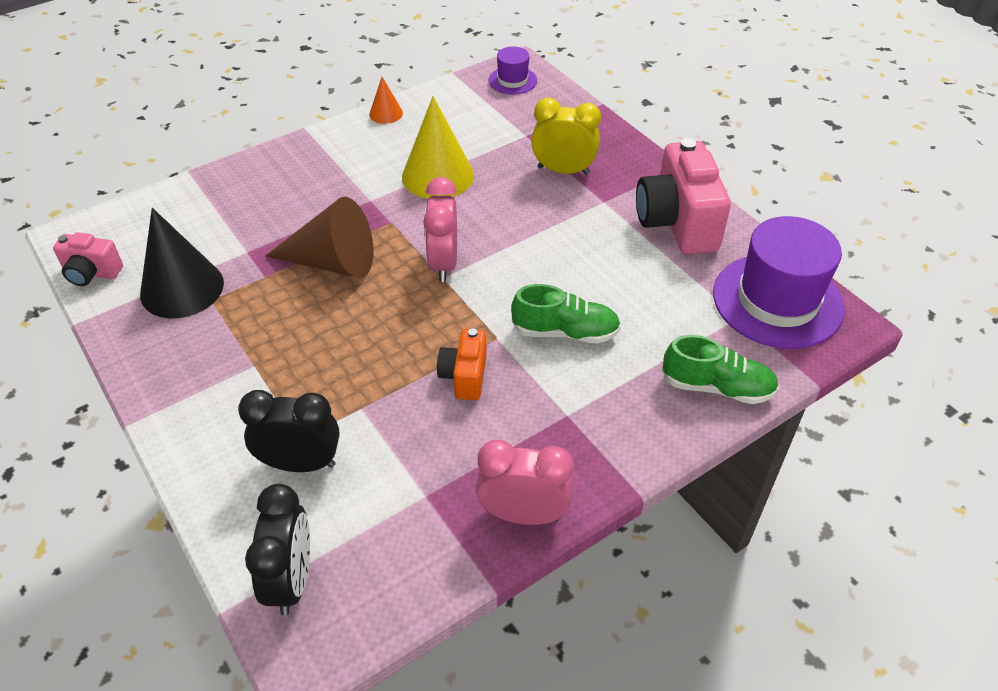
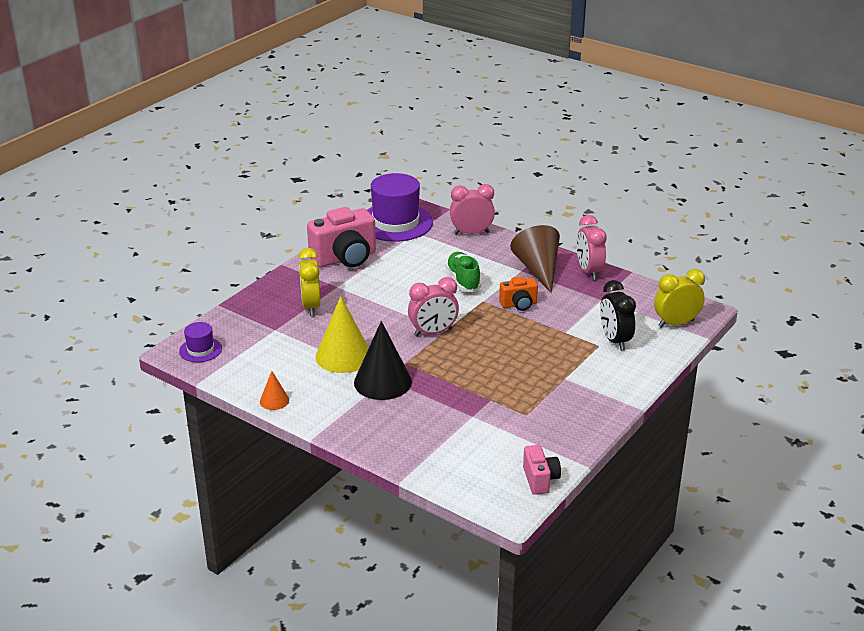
camera: 110 degrees left, 15 degrees down
(182, 288) = (525, 431): black cone -> black cone (382, 382)
(291, 580) = (676, 323): black clock -> yellow clock
(333, 262) = (459, 375): brown cone -> brown cone (538, 269)
(717, 387) = (471, 233): green shoe -> pink clock

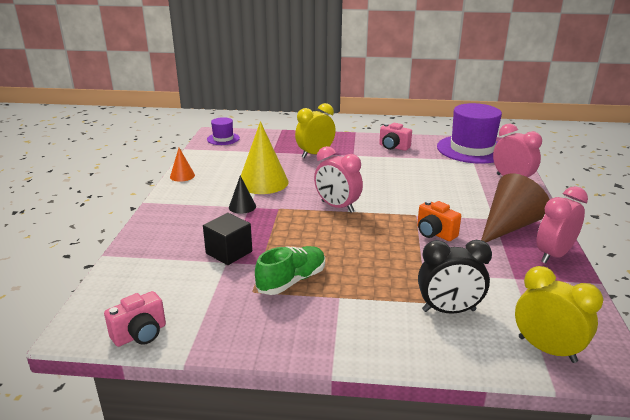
camera: 60 degrees right, 5 degrees down
(345, 259) = (393, 147): pink camera -> pink camera, size x0.53
(382, 382) = (242, 207): black cone -> black cone, size x0.50
(459, 410) = (229, 252): none -> black cube
(463, 280) = (434, 197): green shoe -> green shoe (292, 281)
(615, 340) = (449, 310): black clock -> black clock turned 135 degrees counterclockwise

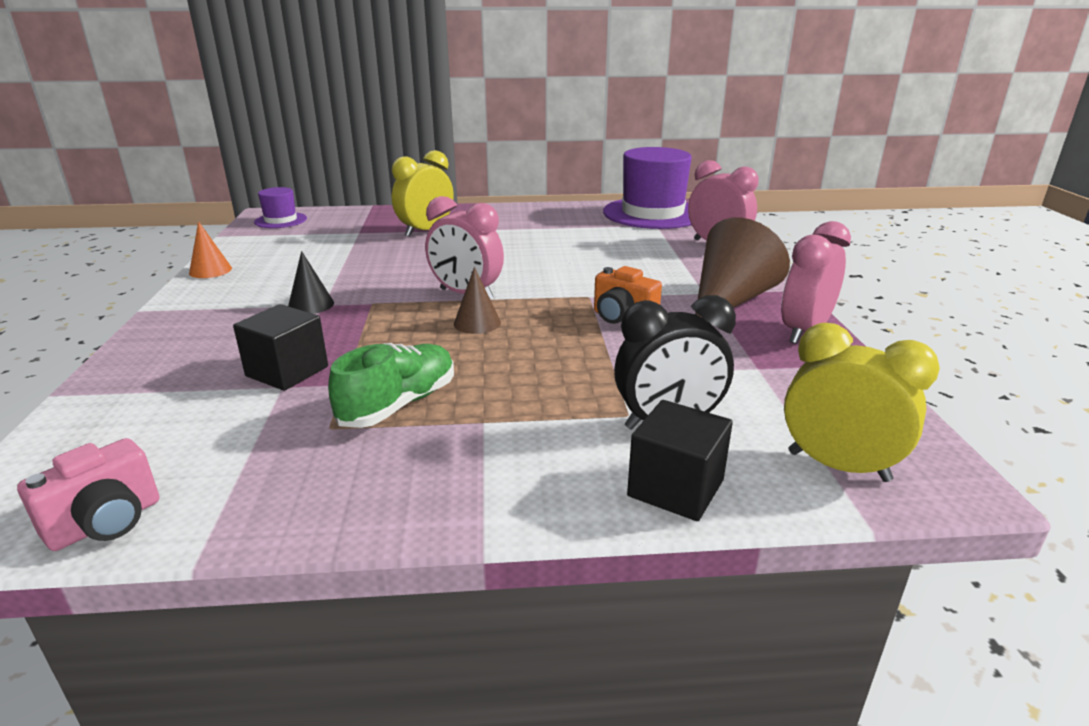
camera: 10 degrees left, 0 degrees up
(263, 182) = (345, 271): yellow cone -> none
(342, 229) = (477, 323): none -> brown cone
(393, 147) = (541, 217): pink camera -> none
(445, 351) = (675, 488): none -> black cube

